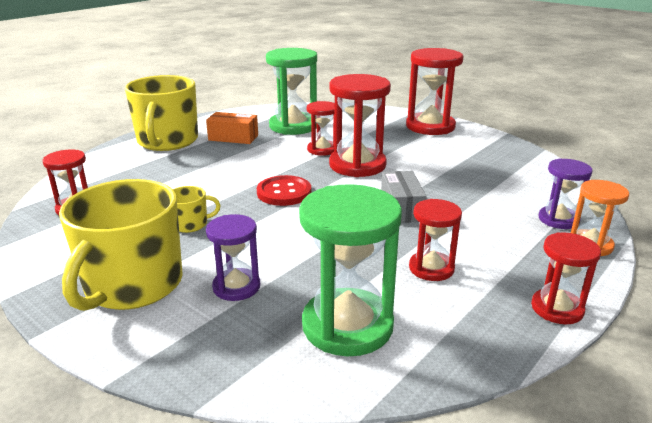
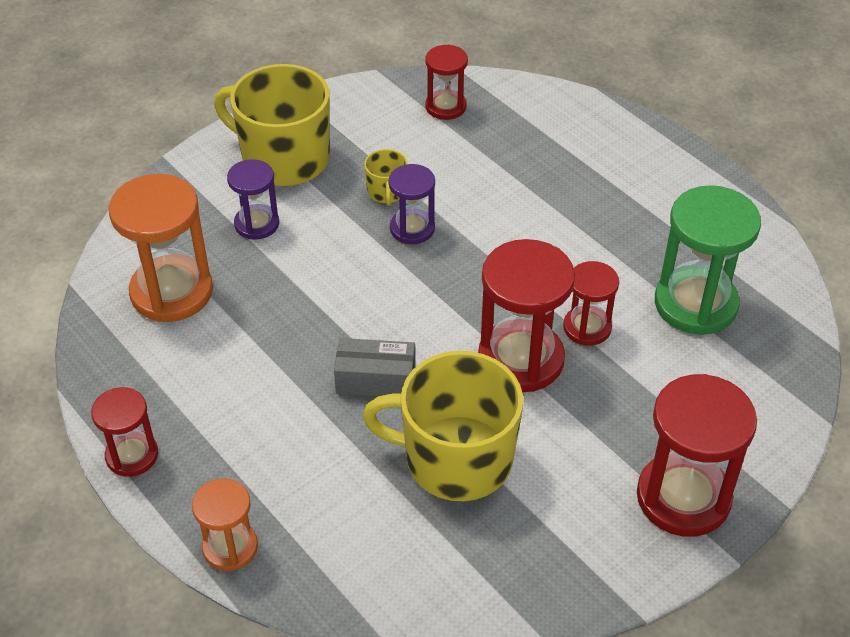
camera: 100 degrees right, 20 degrees up
(167, 141) = (639, 164): yellow mug -> yellow mug (455, 459)
(233, 138) = (647, 231): orange box -> none
(284, 192) = (447, 272): red button -> none
(347, 325) = (172, 292): green hourglass -> orange hourglass
(431, 268) = (236, 374): red hourglass -> none
(558, 219) = (300, 543): purple hourglass -> purple hourglass (412, 228)

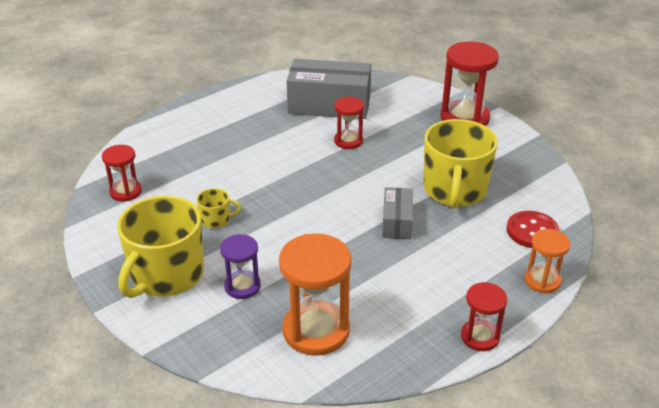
camera: 90 degrees left, 10 degrees down
(347, 554) = (532, 231): none -> red button
(412, 228) = (256, 207): purple hourglass -> none
(521, 359) = (375, 165): red hourglass -> none
(695, 304) = (329, 105): green hourglass -> grey box

